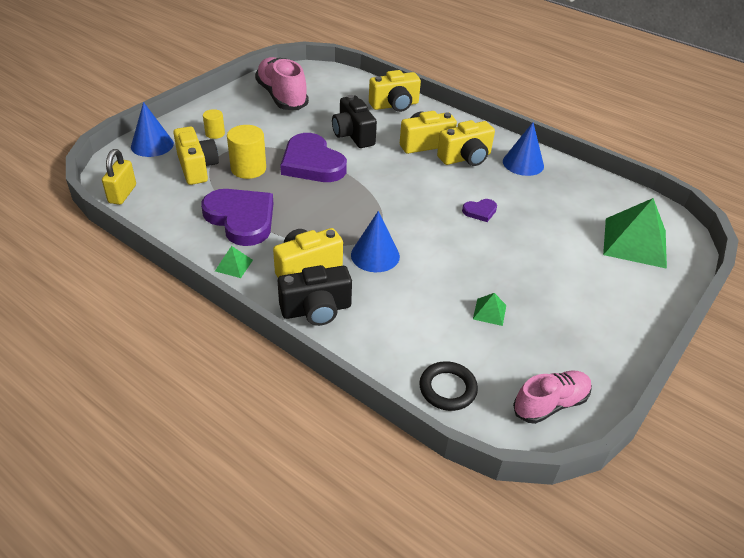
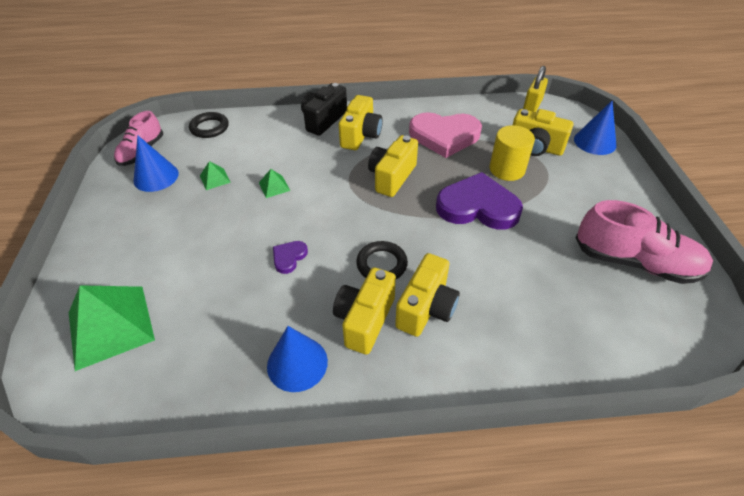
camera: 140 degrees right, 5 degrees up
(122, 194) = (532, 106): yellow padlock -> yellow padlock turned 60 degrees clockwise
(215, 133) = (586, 179): yellow cylinder -> none
(234, 265) = (401, 113): green pyramid -> green pyramid (274, 186)
(241, 219) = (444, 136): purple heart -> pink heart
(353, 135) = (499, 264): black camera -> none
(375, 255) = (329, 167): blue cone -> blue cone (156, 177)
(394, 105) = (533, 350): yellow camera -> yellow camera (392, 177)
(422, 173) = (381, 264): none -> black ring

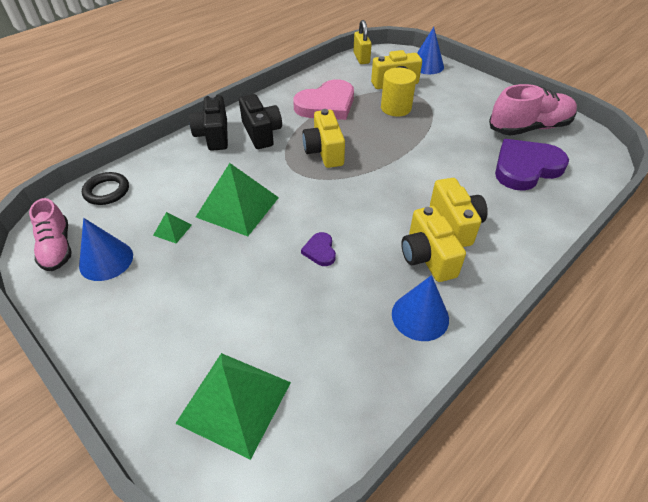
camera: 40 degrees left, 0 degrees up
(274, 186) = (237, 207): green pyramid -> green pyramid, size x2.28
(361, 135) = (261, 133): yellow camera -> black camera
(381, 264) = (392, 214): black ring -> none
(477, 206) = (407, 141): purple heart -> purple heart (526, 167)

